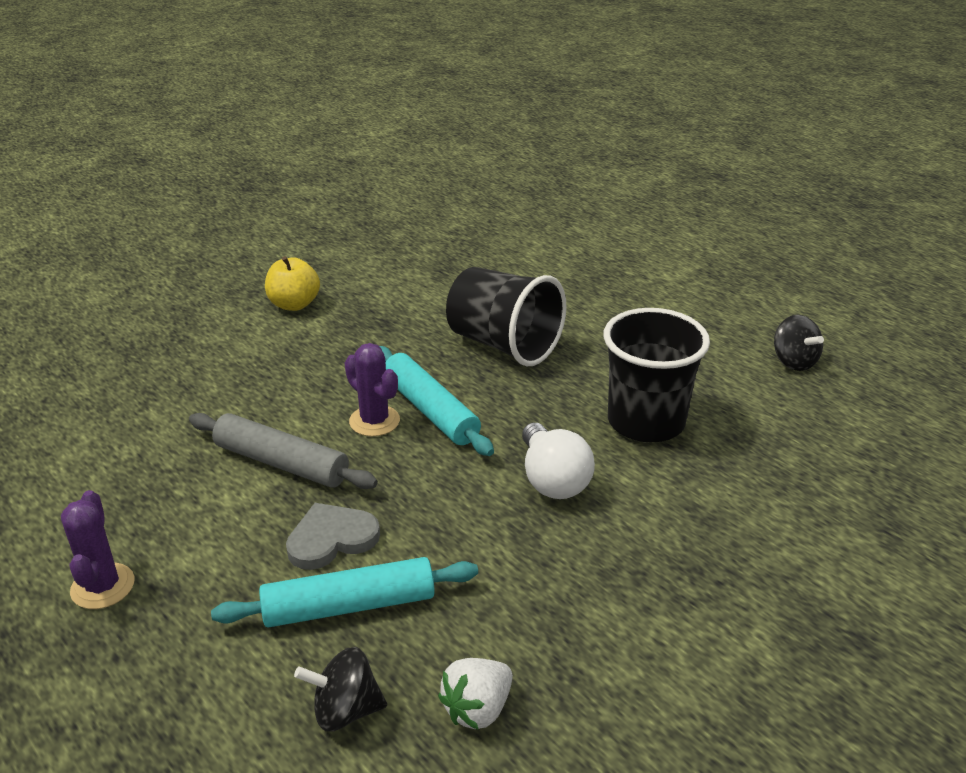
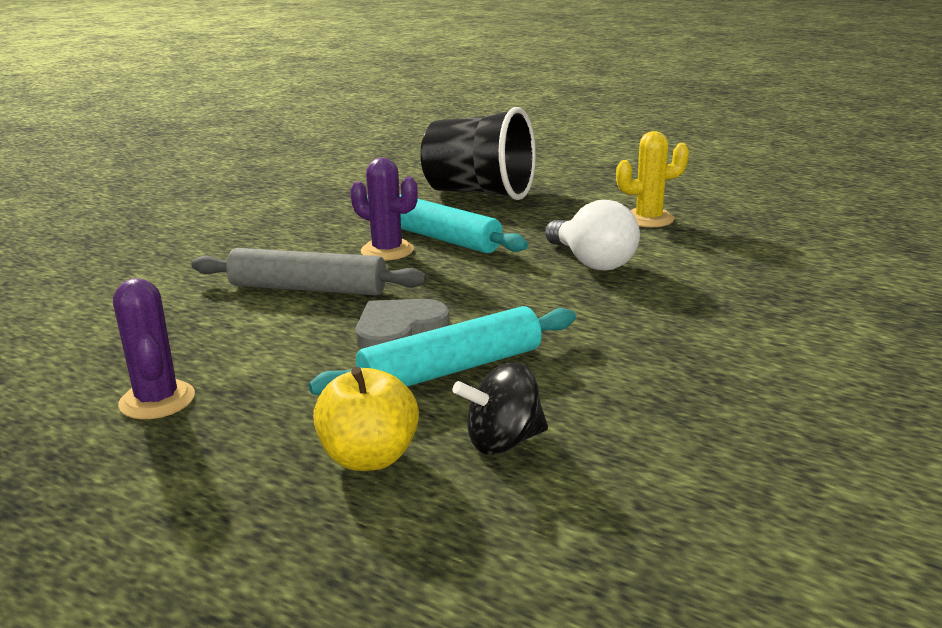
camera: 15 degrees left, 10 degrees down
(294, 304) = (251, 193): yellow apple -> yellow apple (369, 457)
(477, 709) = (642, 416): white strawberry -> none
(646, 422) = (648, 219): black cup -> yellow cactus
(793, 361) = (745, 172): black spinning top -> none

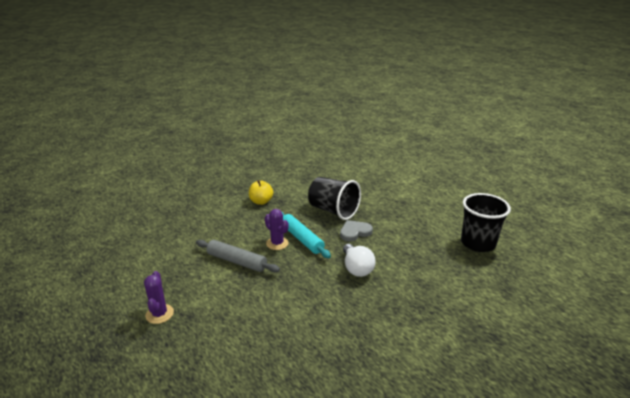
camera: 15 degrees right, 5 degrees up
(369, 457) = (218, 362): yellow apple -> yellow apple (261, 201)
(399, 329) = (260, 294): grey heart -> grey heart (355, 232)
(452, 369) = (268, 322): turquoise rolling pin -> none
(503, 441) = (268, 367): black spinning top -> none
(648, 219) = (397, 244): yellow cactus -> none
(804, 199) = (478, 243): none -> black cup

